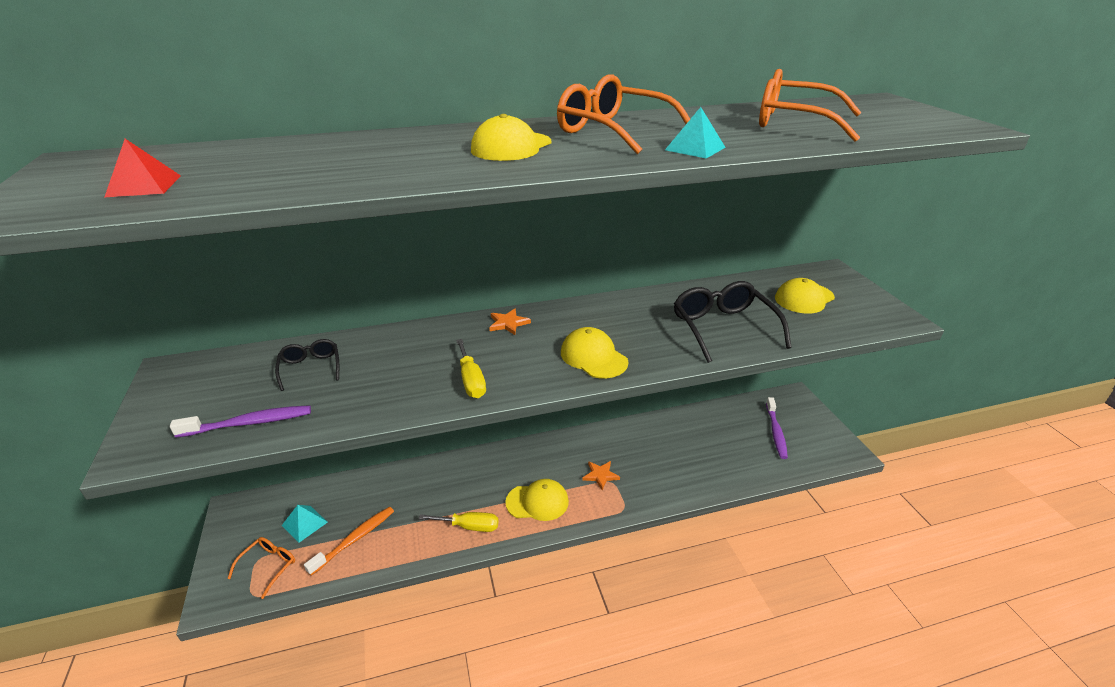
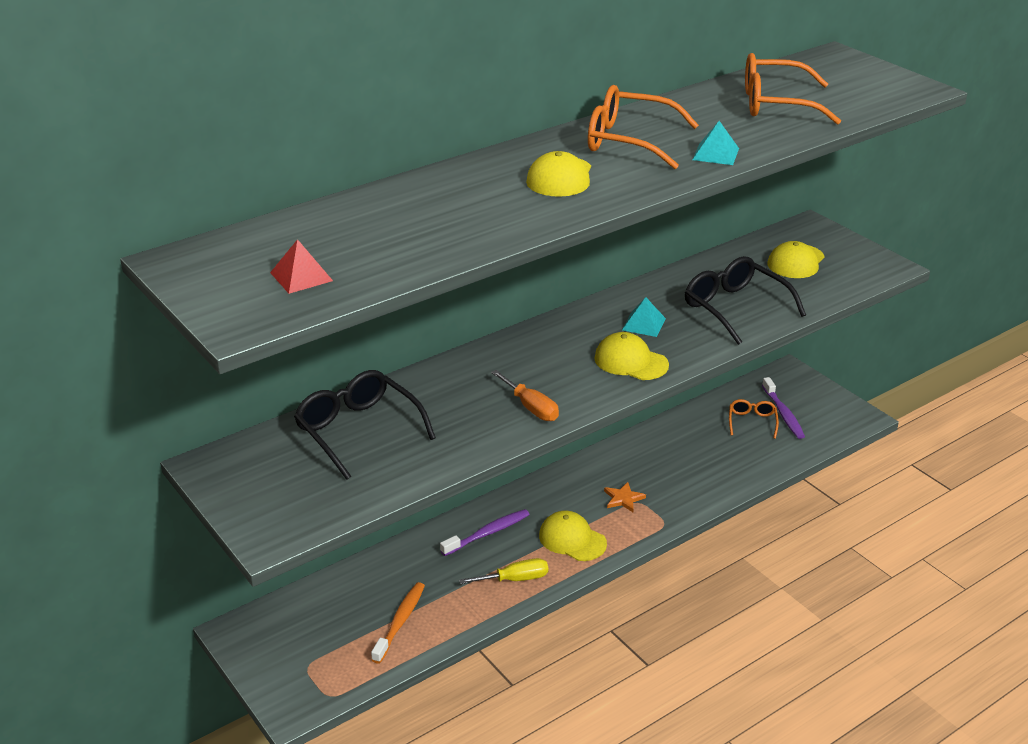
camera: 20 degrees left, 0 degrees up
(249, 423) = (351, 490): purple toothbrush -> purple toothbrush (487, 533)
(268, 567) = (325, 669): orange glasses -> orange glasses (752, 422)
(304, 523) = (331, 623): turquoise pyramid -> turquoise pyramid (644, 324)
(310, 368) = (359, 431): black glasses -> black glasses, size x1.82
(471, 380) = (531, 407): yellow screwdriver -> orange screwdriver
(508, 323) = (522, 345): orange star -> none
(537, 502) = (572, 539): yellow cap -> yellow cap turned 120 degrees counterclockwise

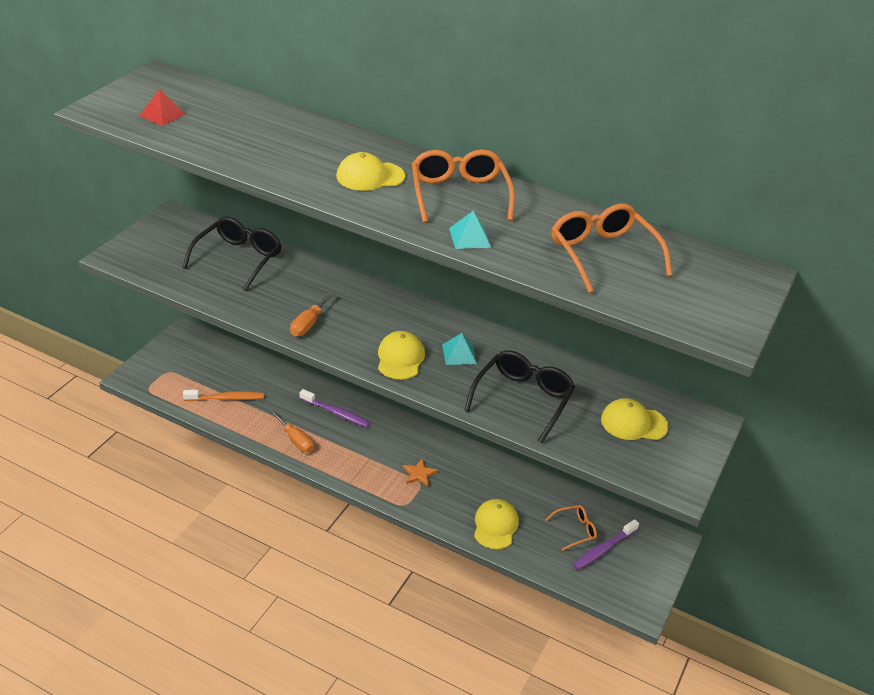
camera: 60 degrees right, 5 degrees up
(515, 579) = (295, 440): yellow screwdriver -> orange screwdriver
(572, 539) = (354, 458): yellow cap -> yellow cap (495, 526)

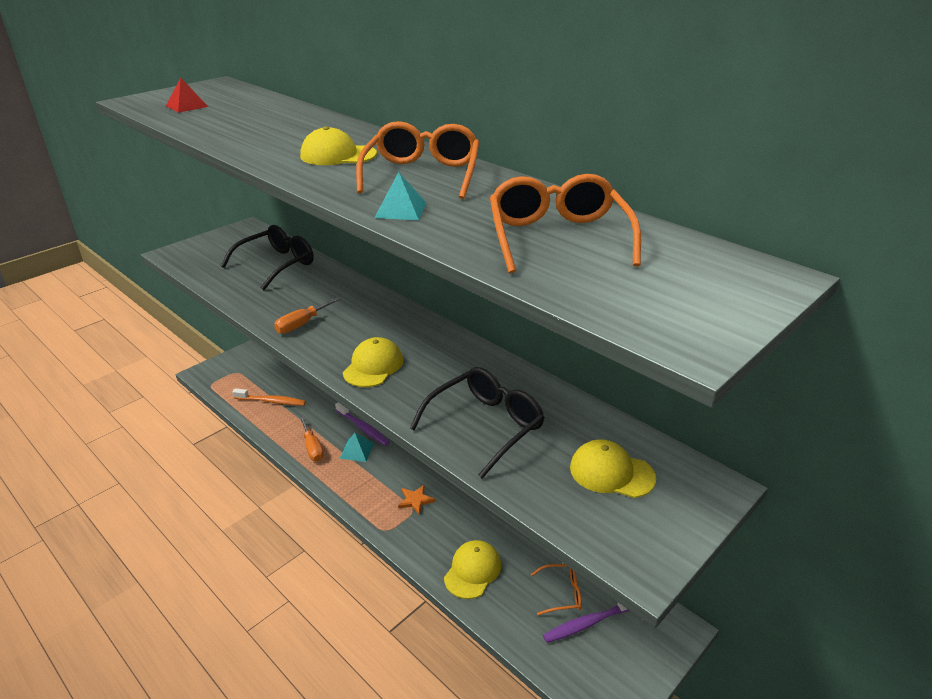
camera: 20 degrees right, 5 degrees down
(459, 354) = (439, 370): turquoise pyramid -> turquoise pyramid (357, 450)

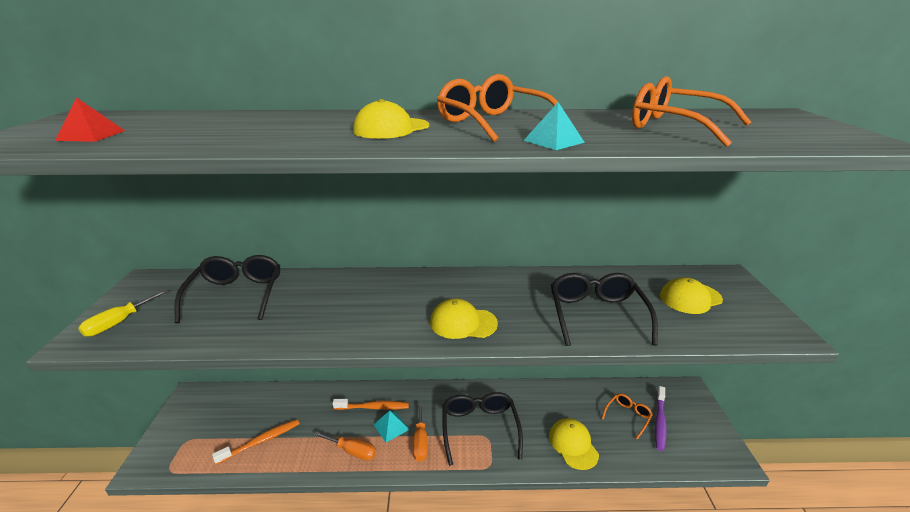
camera: 45 degrees left, 5 degrees down
(200, 252) = (119, 323): none -> yellow screwdriver
(302, 324) = (349, 326): orange screwdriver -> orange screwdriver (420, 442)
(363, 428) = (373, 407): purple toothbrush -> orange toothbrush
(373, 366) = (463, 323): yellow cap -> yellow cap turned 60 degrees counterclockwise
(416, 500) = (479, 429): orange star -> black glasses

